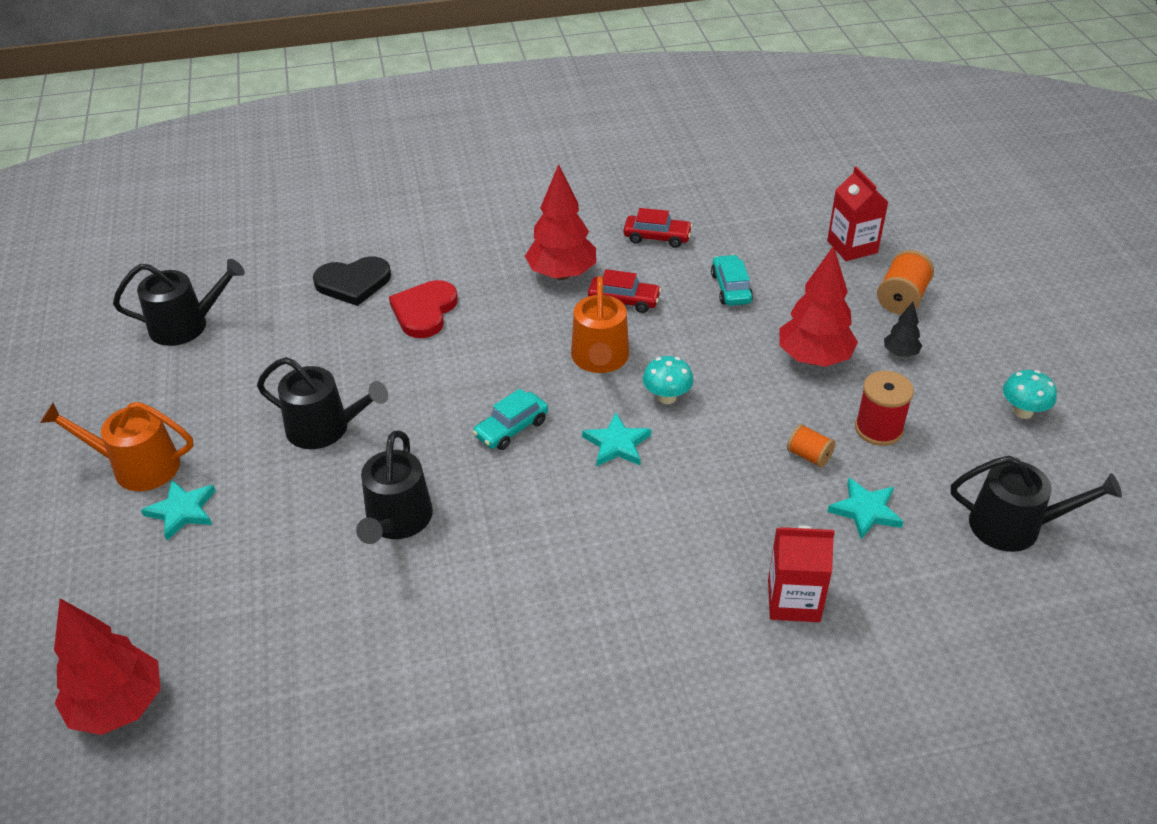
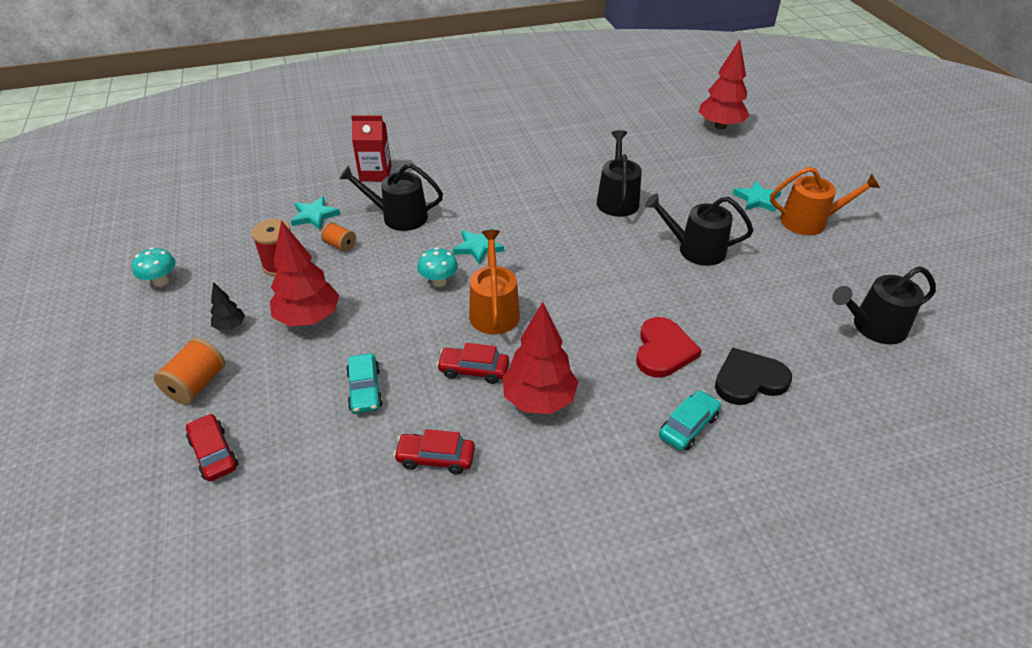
camera: 175 degrees right, 0 degrees up
(511, 428) = (557, 255): turquoise car -> turquoise car (688, 426)
(852, 247) = (214, 453): red carton -> red car
(1014, 526) = (222, 211): black watering can -> black watering can (399, 217)

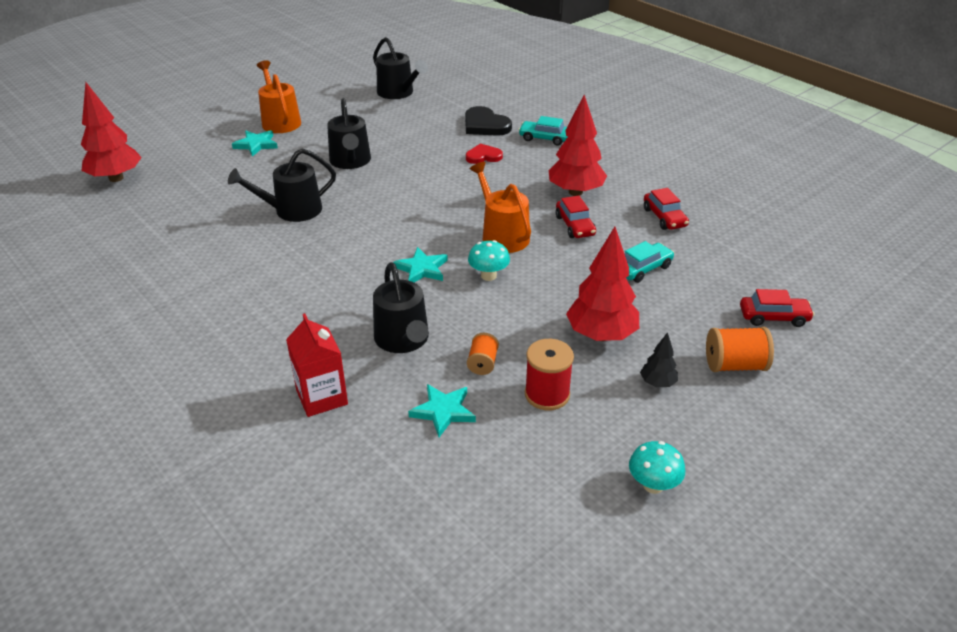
camera: 115 degrees left, 5 degrees down
(214, 453) = (773, 317): red car -> red car turned 120 degrees counterclockwise
(494, 311) = (502, 235): orange watering can -> orange watering can turned 90 degrees clockwise
(663, 350) = (483, 156): red heart -> red heart, size x0.65

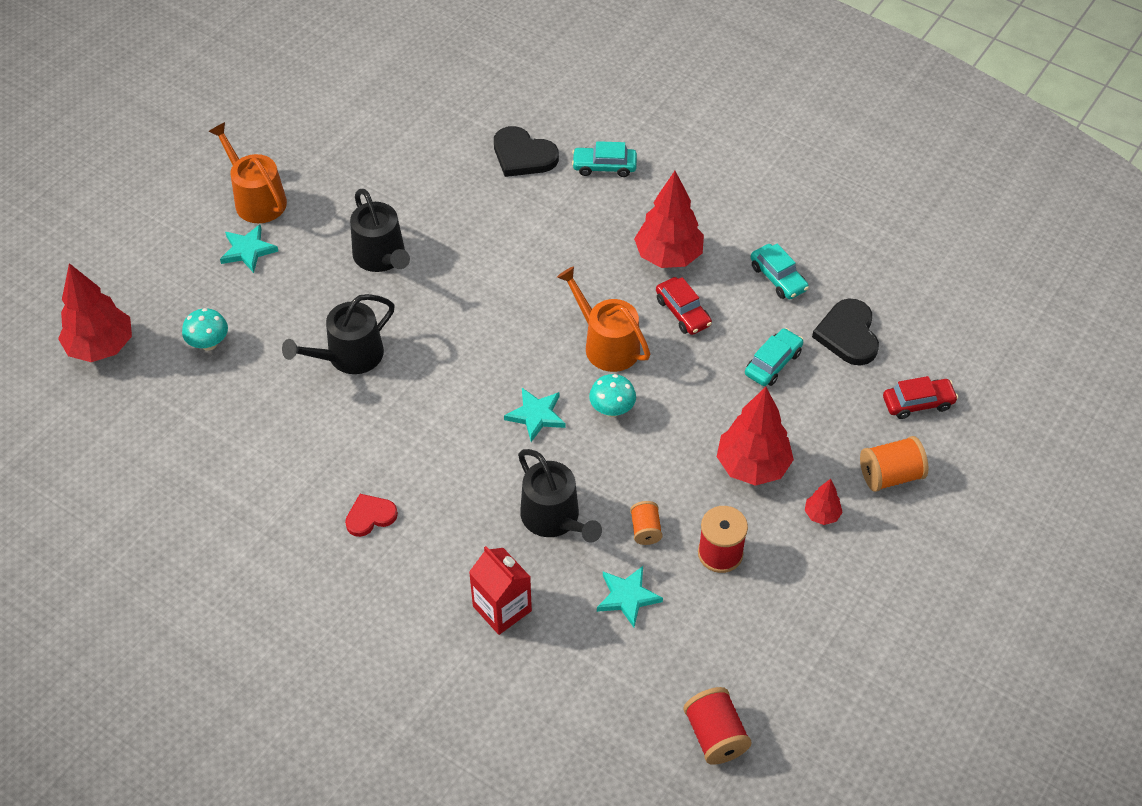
camera: 15 degrees left, 15 degrees up
(398, 93) = (387, 111): black watering can -> none
(483, 156) = (541, 215): red heart -> red heart (370, 516)
(483, 552) = (715, 736): none -> red spool
(653, 485) = (843, 632): turquoise mushroom -> turquoise mushroom (209, 343)
(657, 383) = (821, 515): black tree -> red tree
(664, 217) = (778, 278): red car -> turquoise car
(717, 261) = (848, 335): none -> black heart

